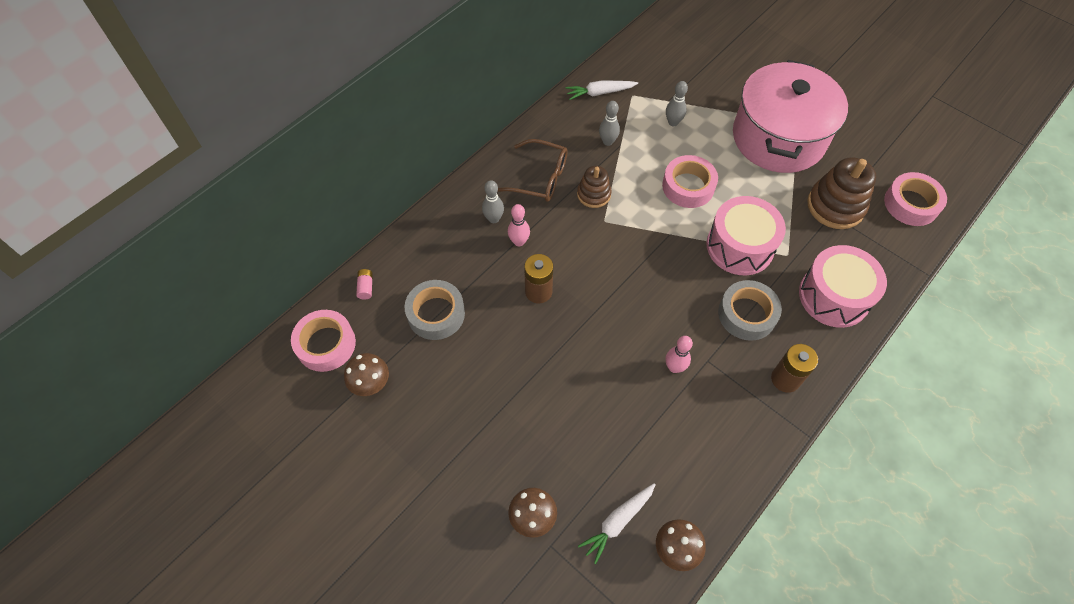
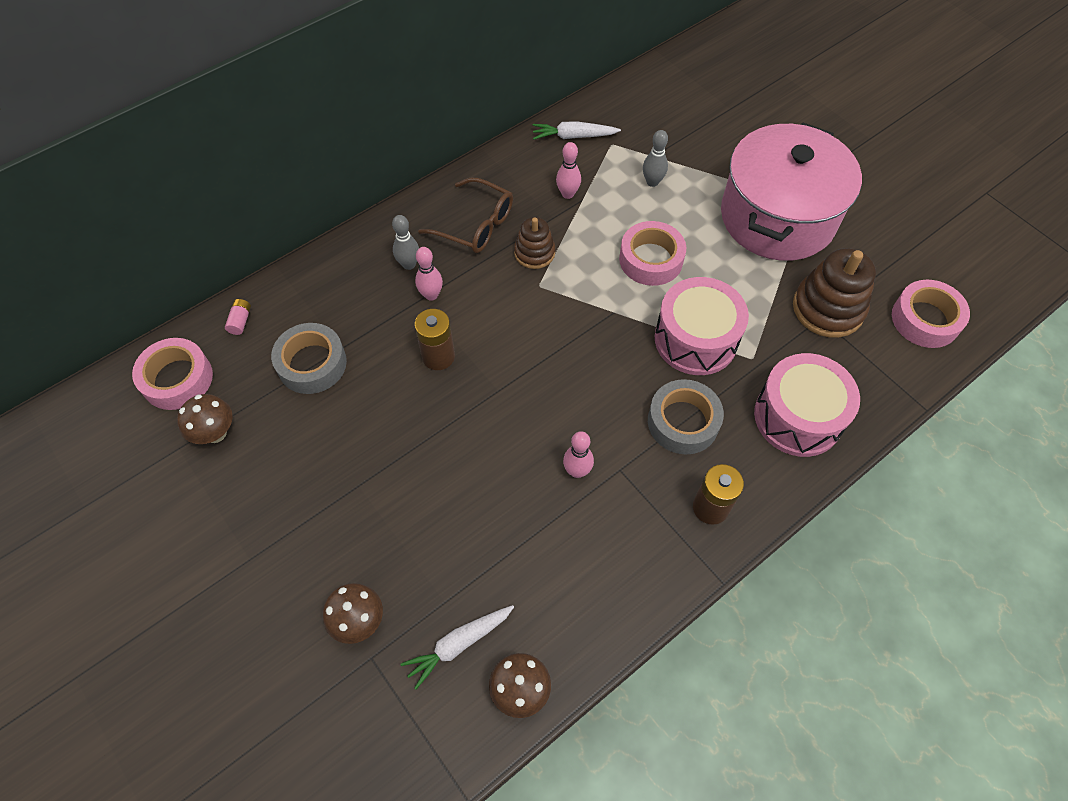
camera: 10 degrees right, 0 degrees up
(607, 142) = (567, 194): grey bowling pin -> pink bowling pin

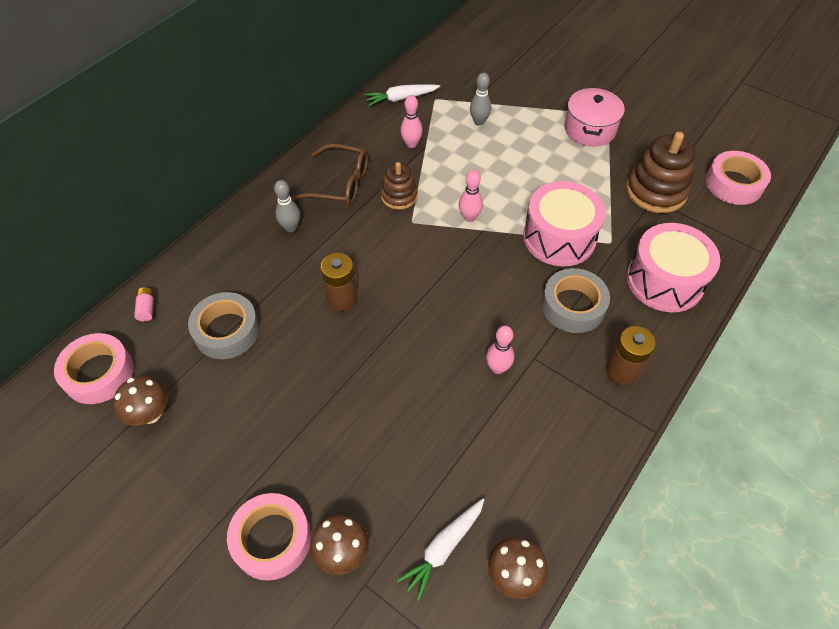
camera: 15 degrees left, 5 degrees down
(431, 295) = (319, 249): pink bowling pin -> pink bowling pin (469, 217)
(651, 259) = (499, 182): pink tape -> pink tape (272, 539)
(777, 217) = (589, 129): pink pot -> pink pot, size x0.53

